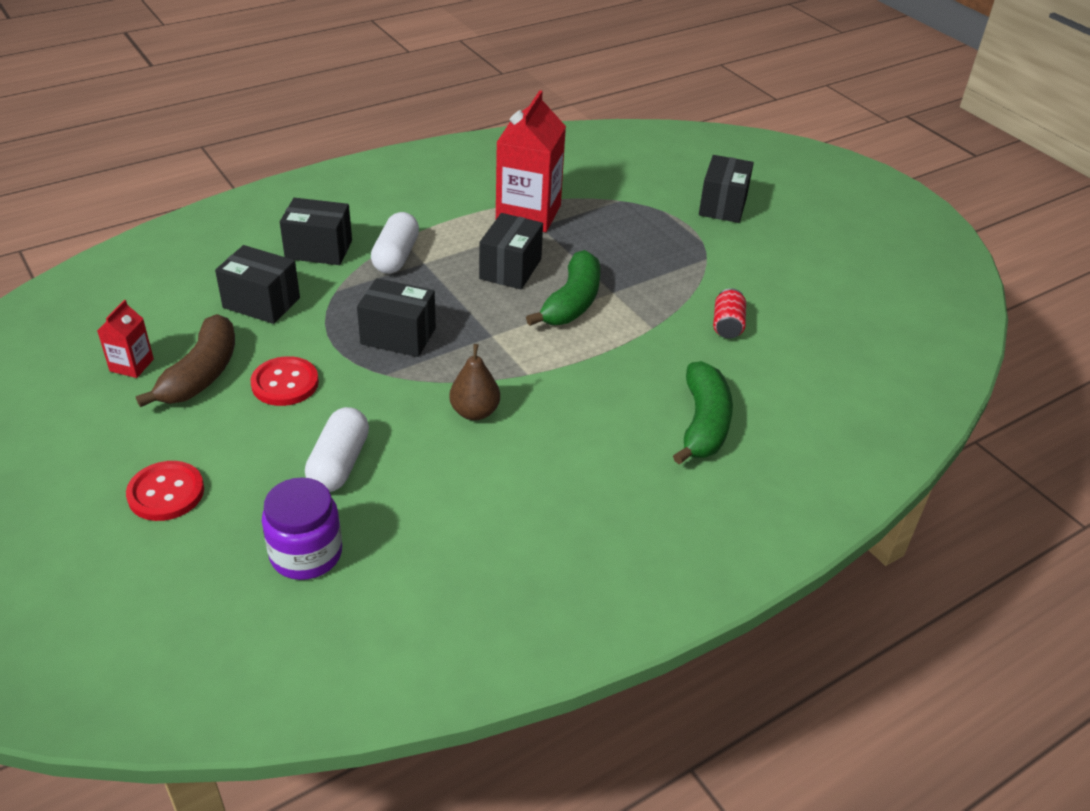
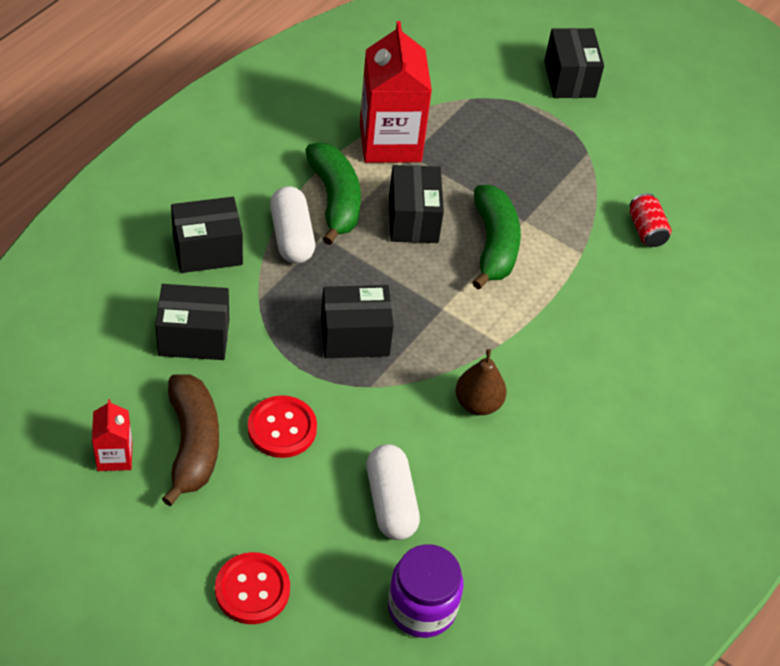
camera: 25 degrees left, 10 degrees up
(703, 424) = (681, 351): green banana -> green banana (335, 200)

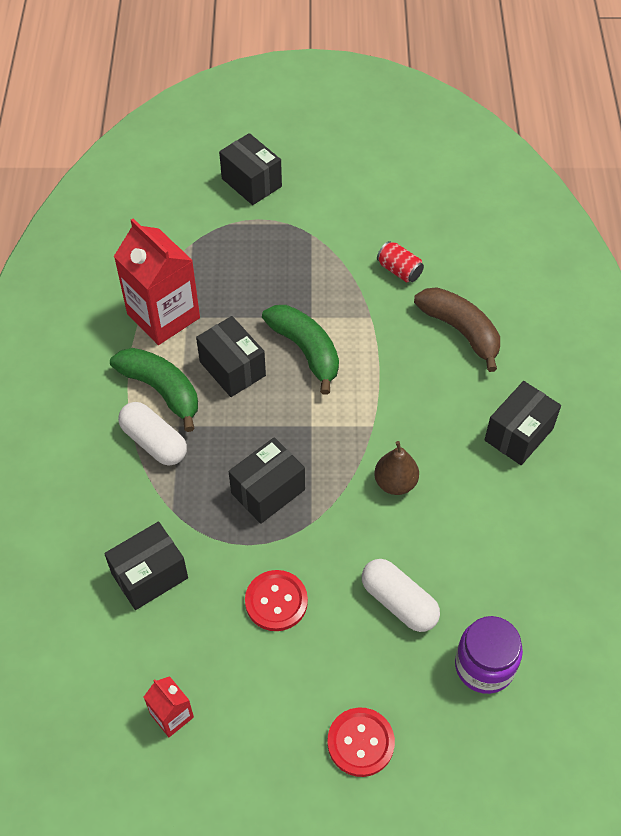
camera: 30 degrees left, 5 degrees up
(193, 444) = (222, 662): brown banana -> brown banana (461, 331)
(207, 250) = (99, 497): black box -> black box (519, 434)

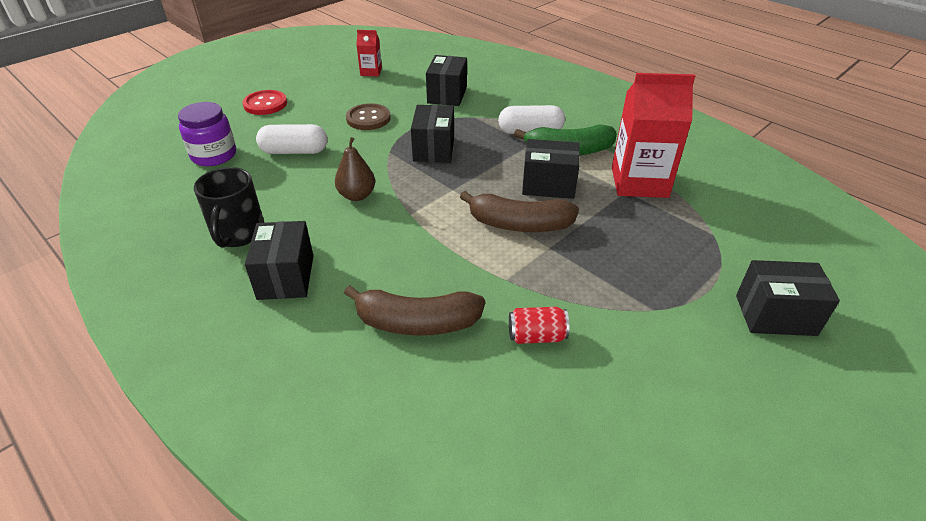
camera: 135 degrees right, 15 degrees down
(276, 601) = (368, 118): red button -> brown button
(306, 350) = (519, 224): green banana -> brown banana
(527, 513) = (238, 233): none -> black mug

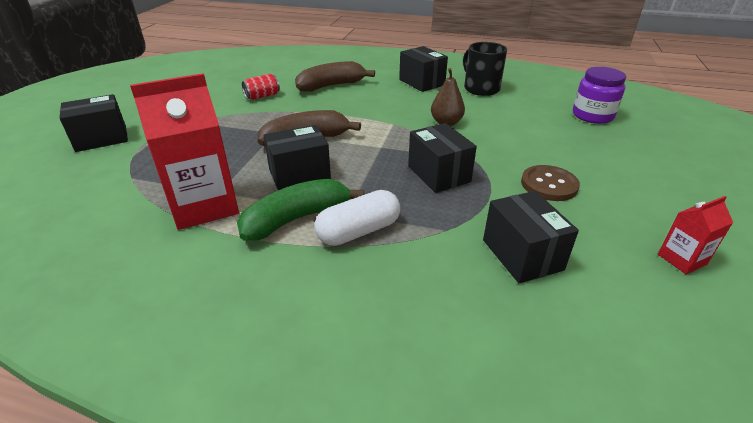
camera: 150 degrees right, 5 degrees down
(265, 104) = (668, 165): red button -> none
(294, 151) = (546, 135): white capsule -> none

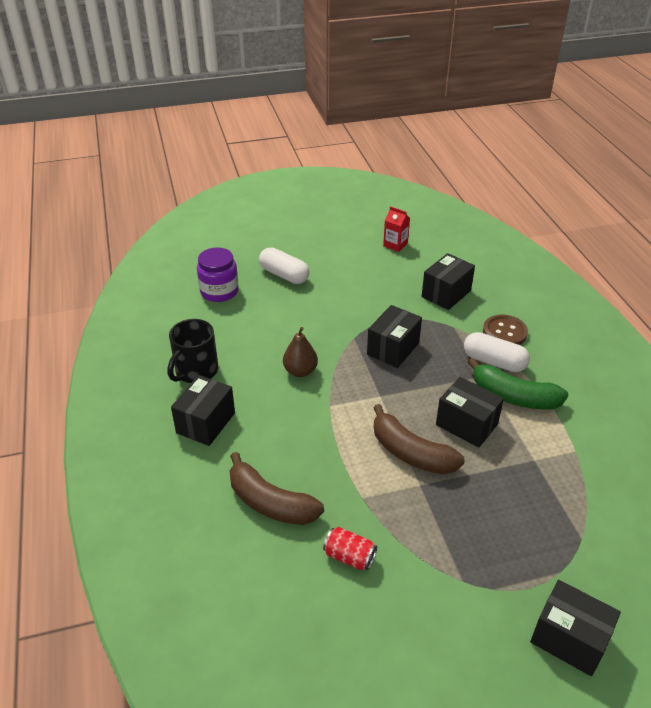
camera: 120 degrees left, 5 degrees up
(204, 206) = (555, 456): red carton -> none
(549, 185) = (359, 296): brown button -> brown button (504, 332)
(613, 152) = (284, 275): none -> white capsule

